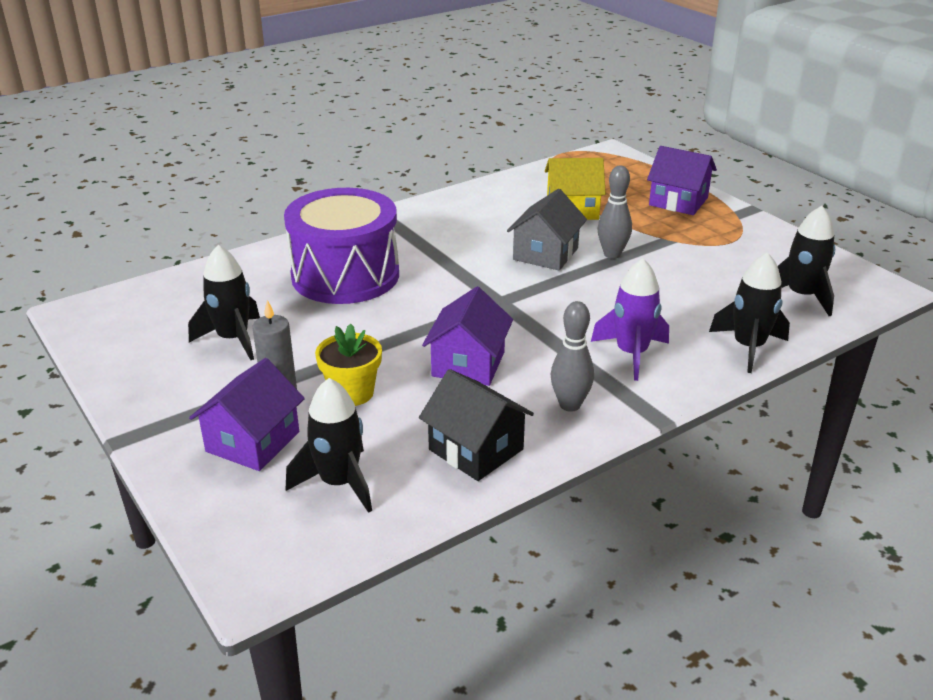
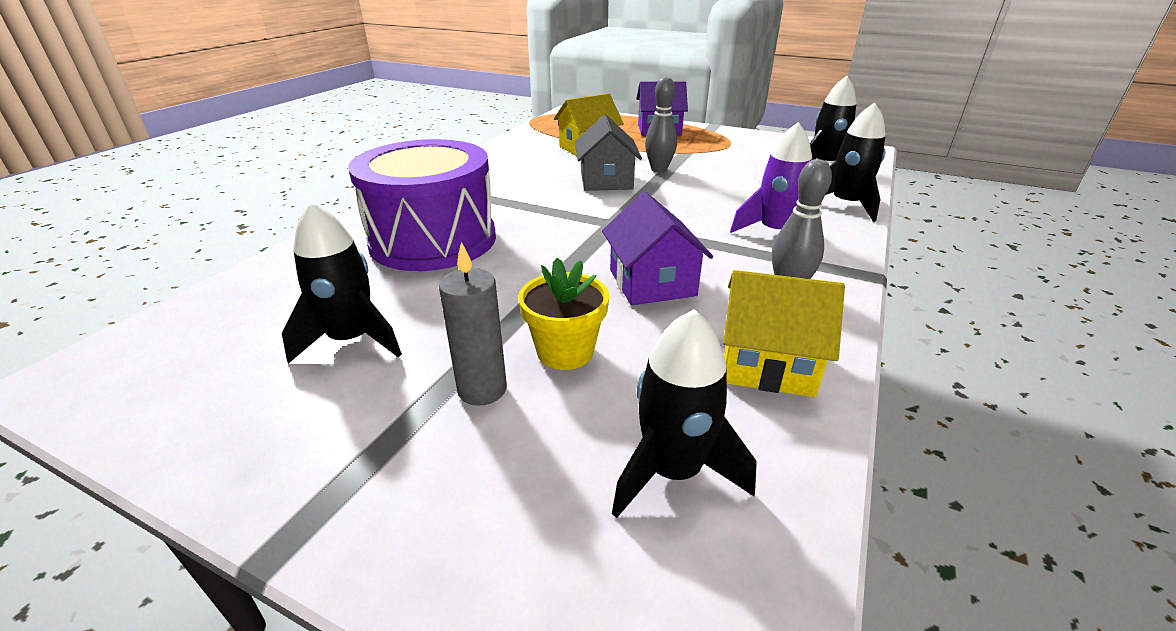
camera: 30 degrees left, 0 degrees up
(253, 442) = (499, 463): purple house -> none
(476, 449) = (767, 363): black house -> yellow house

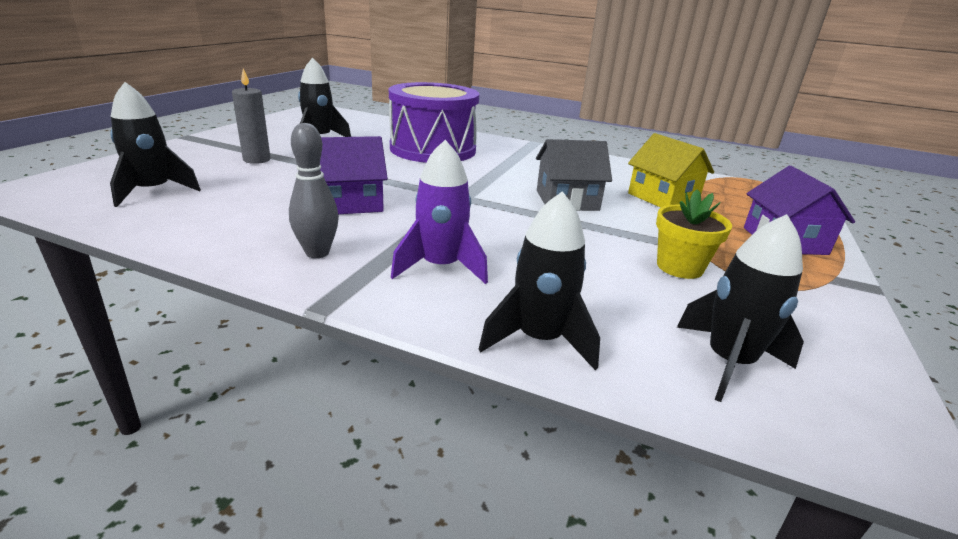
camera: 85 degrees right, 5 degrees down
(565, 352) = (277, 175): yellow flower pot -> yellow flower pot (679, 267)
(659, 170) = (616, 227): grey bowling pin -> none
(767, 363) = (218, 227): yellow house -> none

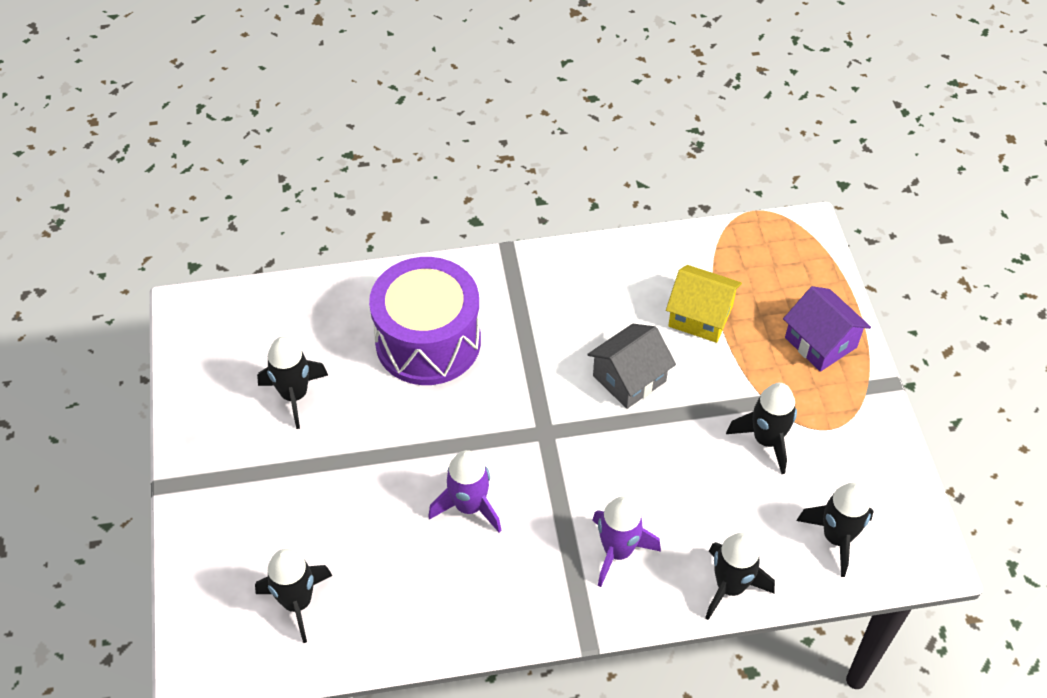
camera: 30 degrees left, 25 degrees up
(256, 160) = (298, 486): grey candle -> none
(317, 253) = (523, 592): grey bowling pin -> none
(351, 202) = (469, 506): purple house -> purple rocket
(679, 267) = (766, 440): yellow flower pot -> black rocket

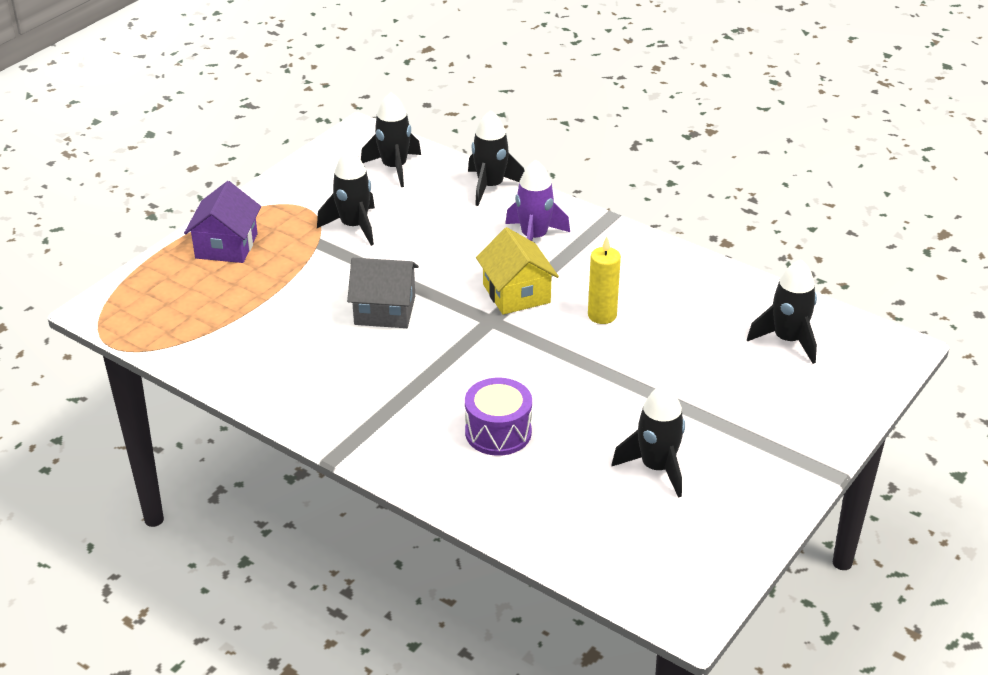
camera: 135 degrees left, 15 degrees down
(428, 341) = (498, 432): purple drum -> purple drum, size x0.56
(469, 506) = (602, 315): purple rocket -> yellow candle
(700, 316) = (273, 311): yellow house -> yellow house (516, 293)

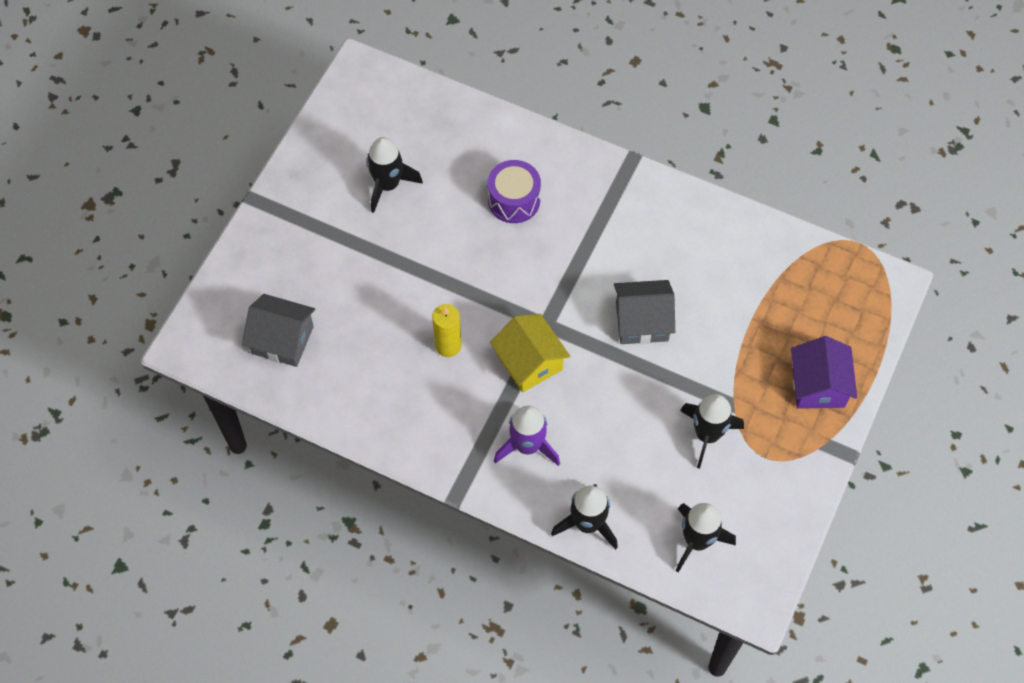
camera: 170 degrees right, 25 degrees up
(787, 340) = (282, 340): black rocket -> grey house

